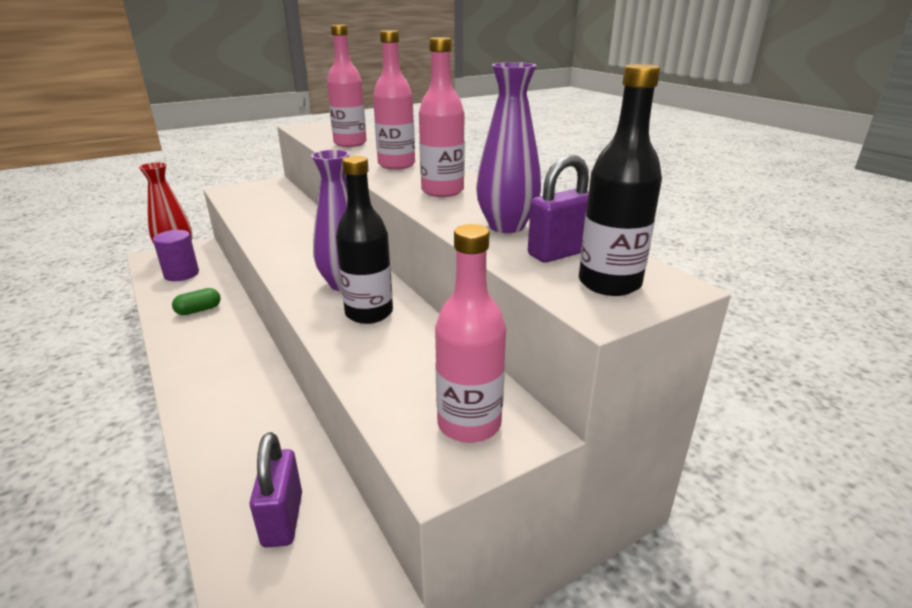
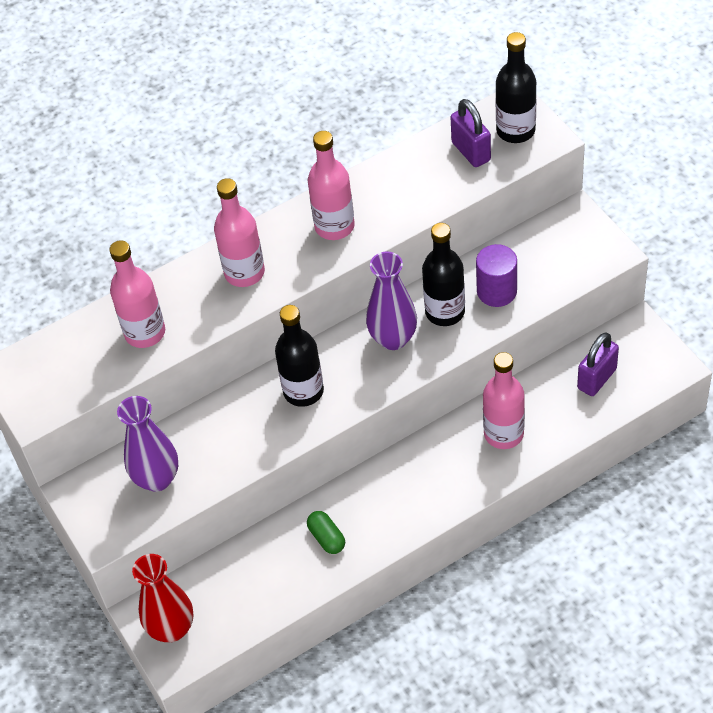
camera: 85 degrees left, 25 degrees up
(181, 274) = (234, 596): purple cylinder -> purple cylinder (496, 291)
(283, 519) = (596, 379): purple padlock -> purple padlock turned 45 degrees counterclockwise
(306, 245) = (303, 391): none -> black bottle
(469, 424) = (574, 240): pink bottle -> pink bottle (503, 434)
(506, 226) = (421, 180): purple vase -> purple vase (157, 479)

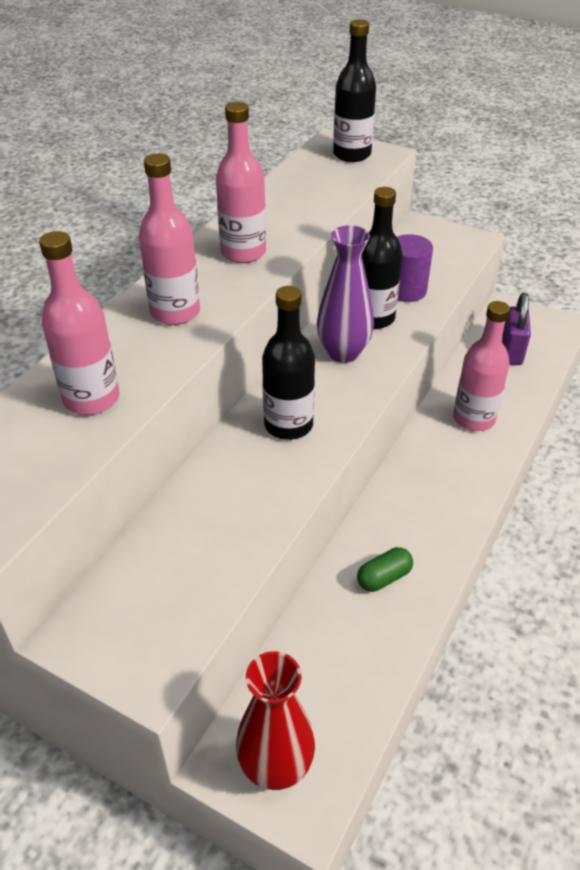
camera: 35 degrees left, 10 degrees down
(157, 479) = (178, 575): purple vase -> none
(327, 538) = (384, 577): green capsule -> green capsule turned 60 degrees counterclockwise
(471, 151) = (326, 175): purple padlock -> none

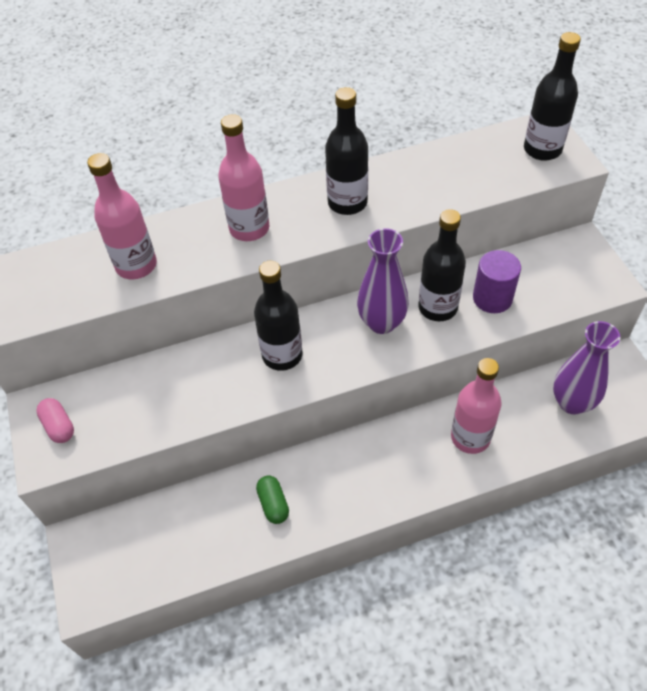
camera: 45 degrees right, 10 degrees up
(127, 633) = (59, 426): none -> pink capsule
(243, 252) = (347, 203): pink bottle -> black bottle
(276, 766) = (97, 563): red vase -> none
(384, 577) = (273, 504): green capsule -> green capsule turned 60 degrees clockwise
(511, 352) = (572, 402): purple padlock -> purple vase

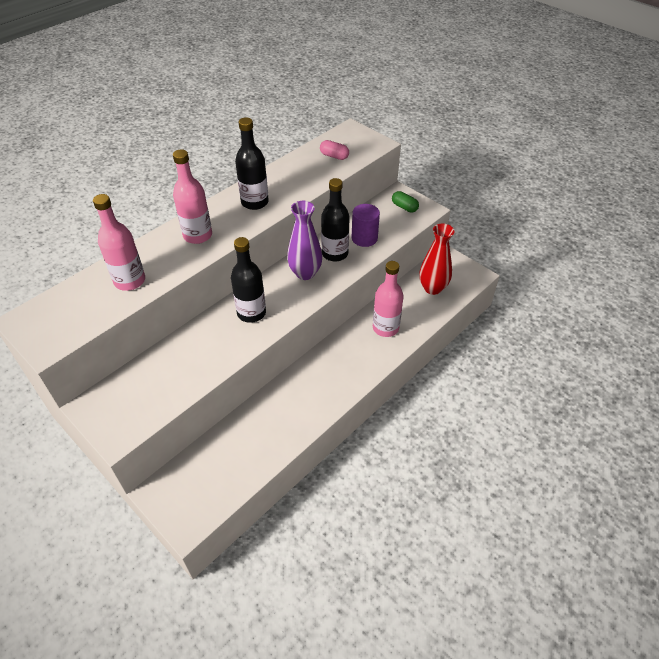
camera: 30 degrees left, 5 degrees down
(59, 426) = (115, 412): pink capsule -> pink capsule (334, 156)
(273, 504) = (284, 413): green capsule -> green capsule (404, 207)
(542, 149) = (356, 141): black bottle -> none
(572, 402) = (432, 288): purple vase -> red vase

